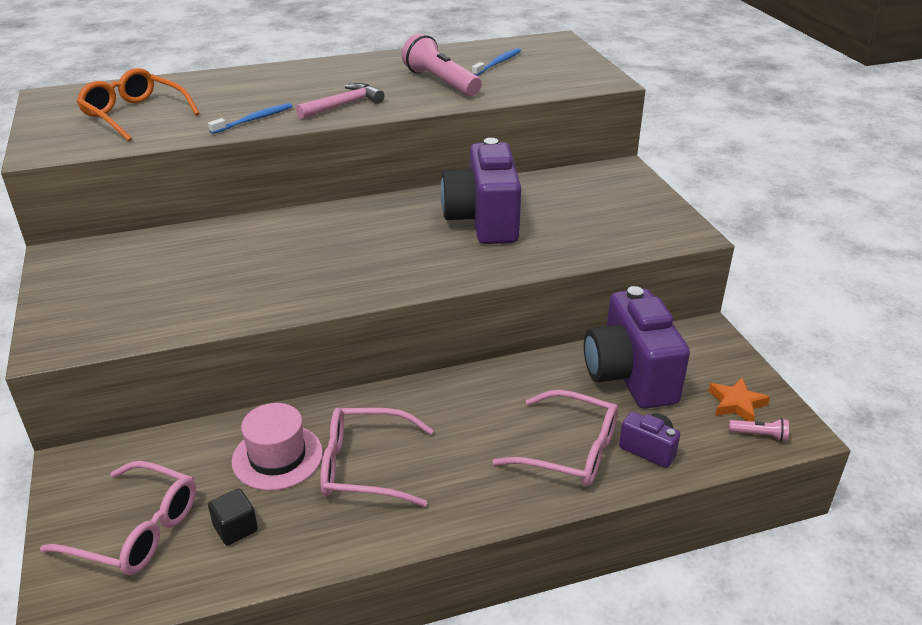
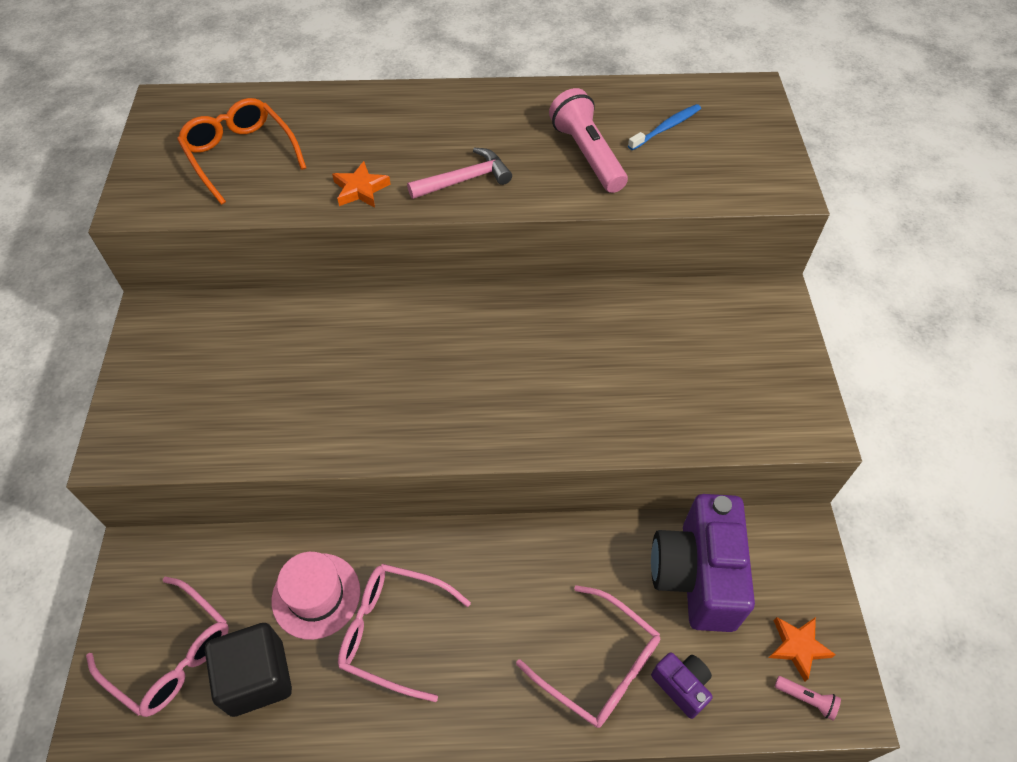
camera: 15 degrees right, 20 degrees up
(235, 528) = (257, 677): black cube -> black cube, size x1.86
(254, 120) = (360, 189): blue toothbrush -> orange star
(483, 221) = (588, 354): purple camera -> none

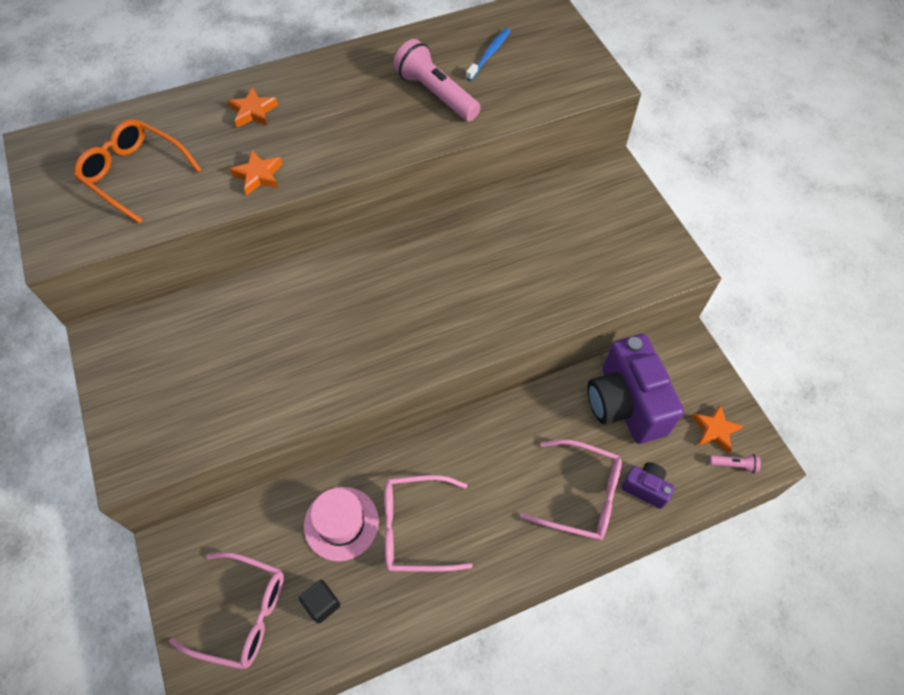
camera: 20 degrees left, 5 degrees up
(257, 677) = (322, 604): black cube -> black cube, size x0.54
(386, 124) = (253, 111): none -> orange star
(464, 180) = (344, 143): pink hammer -> none

